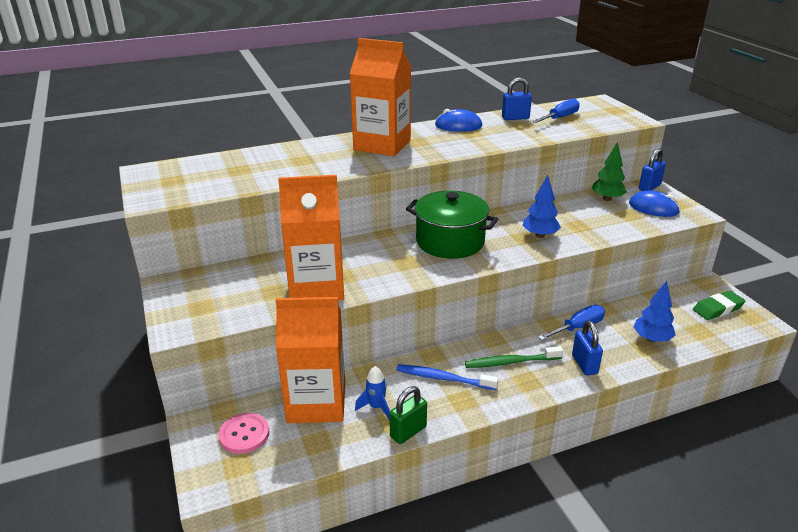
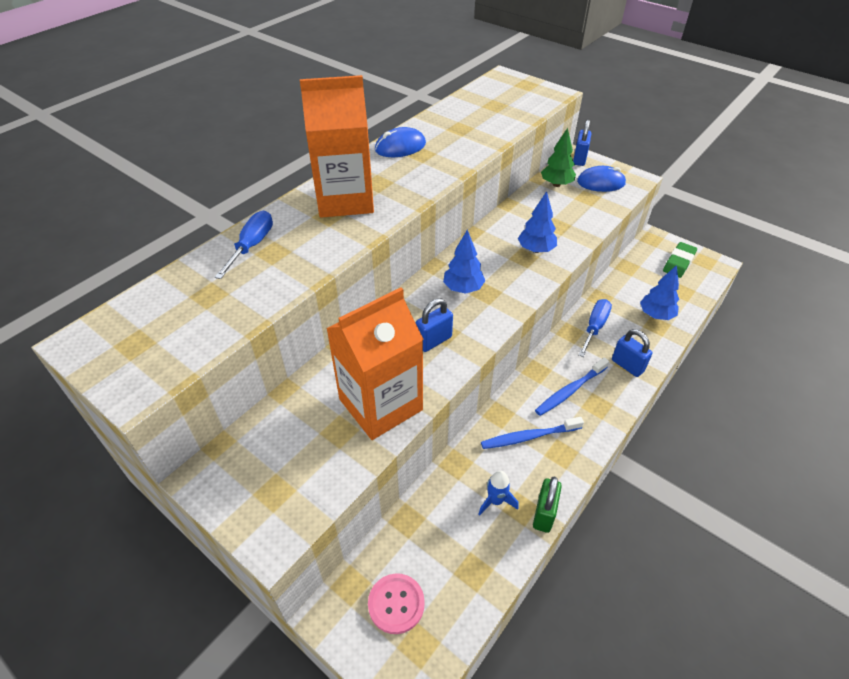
camera: 30 degrees left, 15 degrees up
(316, 402) = (437, 525): orange carton -> none
(450, 241) = (463, 288): green pot -> blue tree
(511, 362) = (570, 390): green toothbrush -> blue toothbrush
(515, 118) = (446, 120): blue padlock -> blue padlock (434, 341)
(560, 118) = (487, 108): blue screwdriver -> blue screwdriver (252, 246)

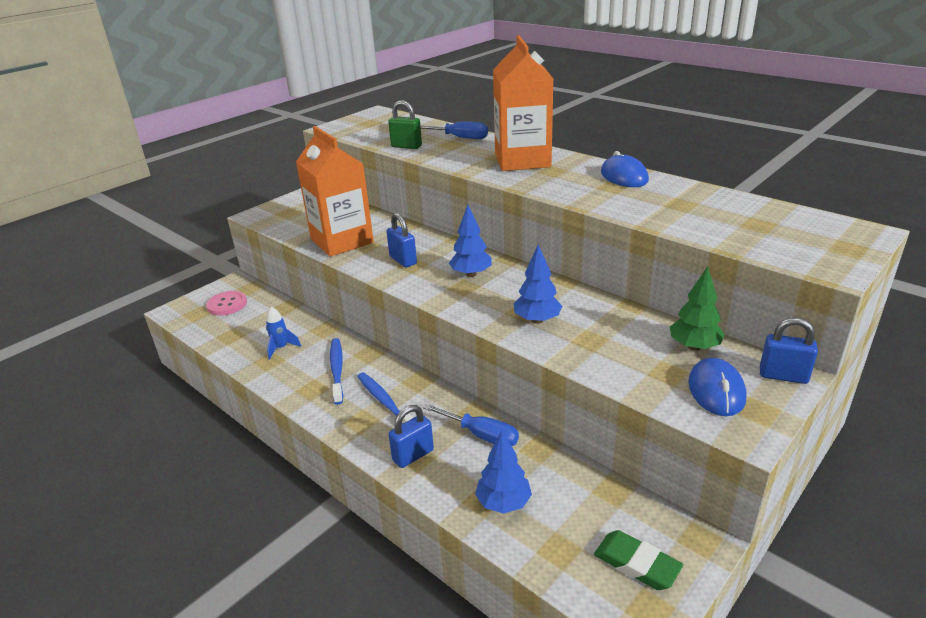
camera: 95 degrees right, 15 degrees down
(544, 514) = (257, 373): green padlock -> green padlock (406, 146)

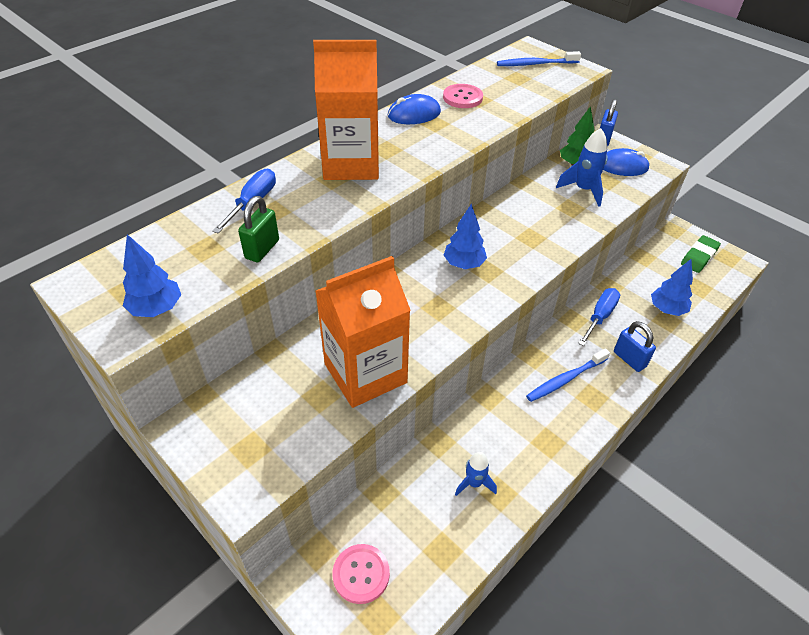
camera: 90 degrees left, 15 degrees up
(337, 370) = (517, 422): blue toothbrush -> blue toothbrush (536, 64)
(403, 260) = (427, 314): blue padlock -> none
(537, 320) = (544, 230): blue tree -> blue tree (157, 309)
(634, 351) = (583, 190): none -> blue rocket
(677, 196) = (462, 97): none -> pink button

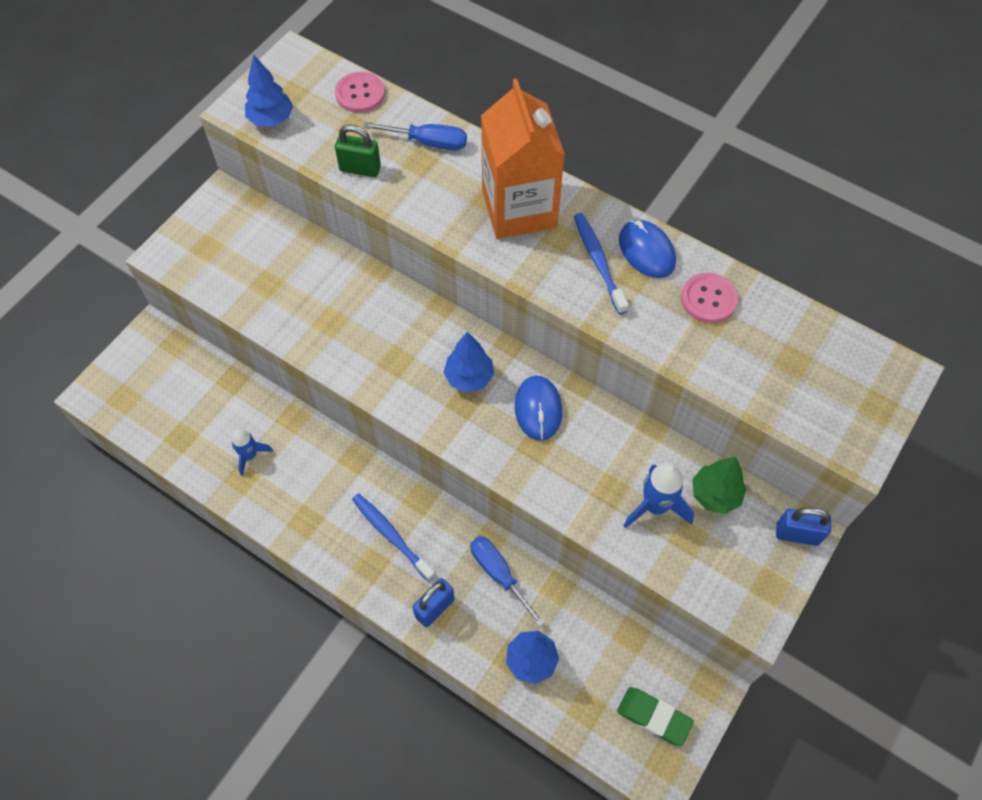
camera: 80 degrees right, 15 degrees up
(361, 574) = (157, 379): pink button -> pink button (360, 94)
(365, 373) = (297, 313): orange carton -> none
(536, 64) = (846, 383): blue toothbrush -> blue toothbrush (598, 262)
(600, 316) = (499, 574): blue screwdriver -> blue screwdriver turned 150 degrees counterclockwise
(622, 166) = (733, 561): blue mouse -> blue mouse (538, 409)

